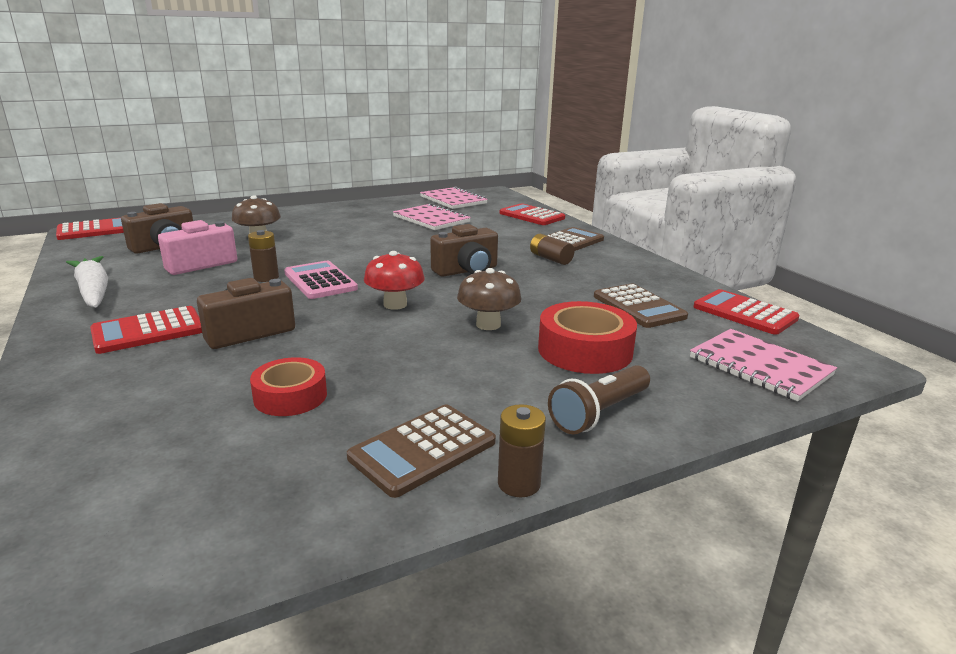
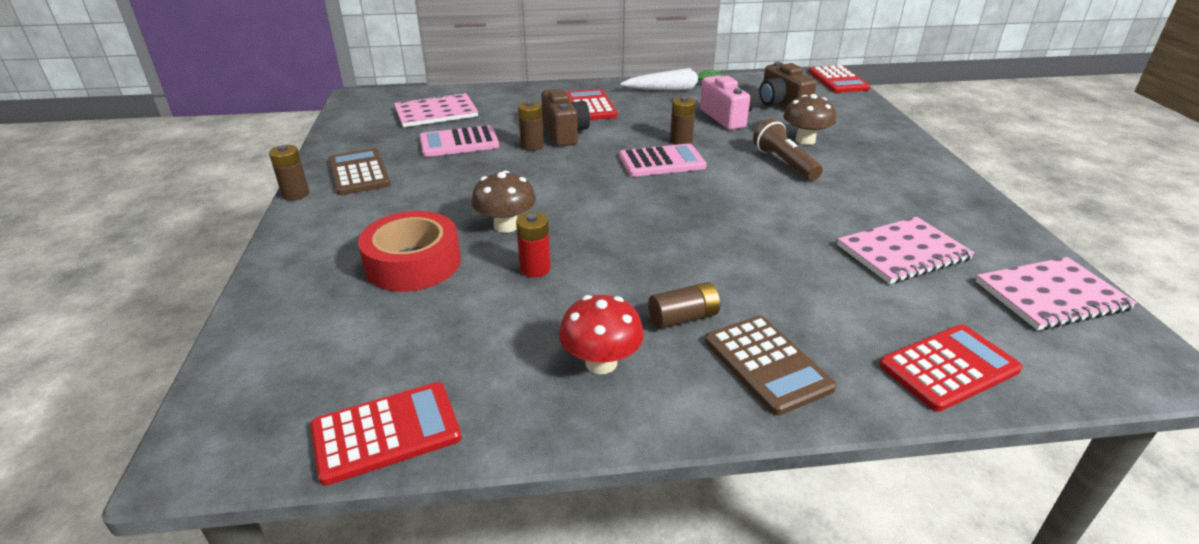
camera: 110 degrees right, 10 degrees up
(290, 396) = (459, 143): red tape -> pink calculator
(292, 345) = (532, 146): none -> brown battery
(395, 304) = (583, 189): red mushroom -> red mushroom (601, 363)
(466, 271) = (659, 241): brown camera -> none
(542, 303) = (535, 269): none -> red battery
(599, 413) = (322, 240): brown flashlight -> brown flashlight (784, 163)
(638, 307) = (476, 337): brown calculator -> none
(760, 366) = (277, 364): pink notebook -> pink notebook (436, 113)

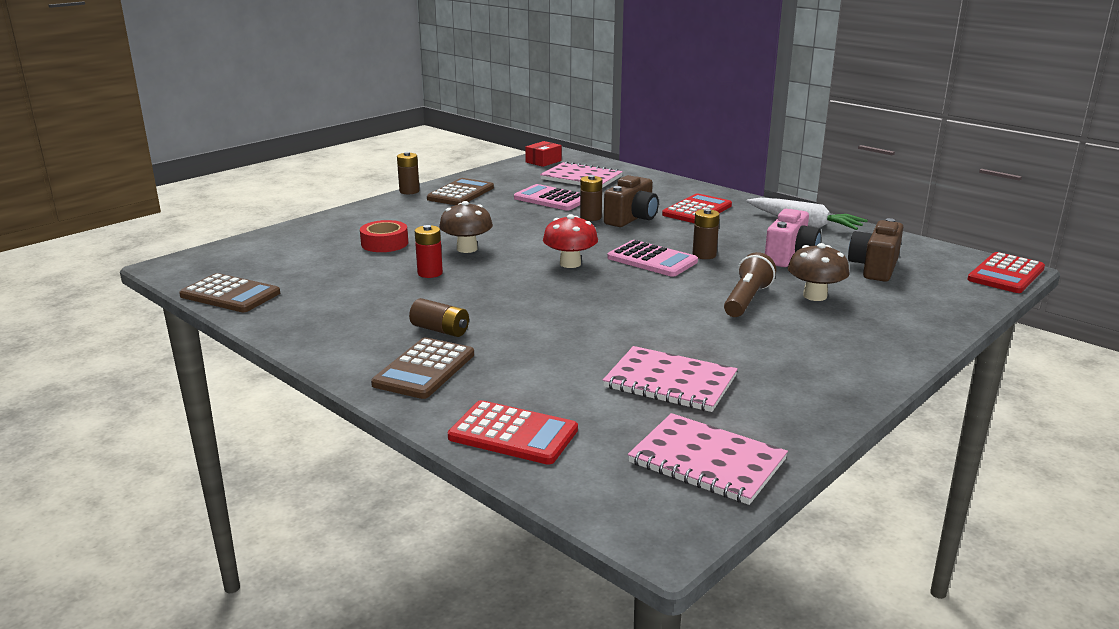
camera: 50 degrees right, 10 degrees down
(362, 109) = (543, 161): none -> red box
(386, 433) = (230, 294): red calculator -> brown calculator
(413, 263) = (384, 243): red tape -> red tape, size x0.65
(601, 363) = (357, 322): red mushroom -> red mushroom (570, 263)

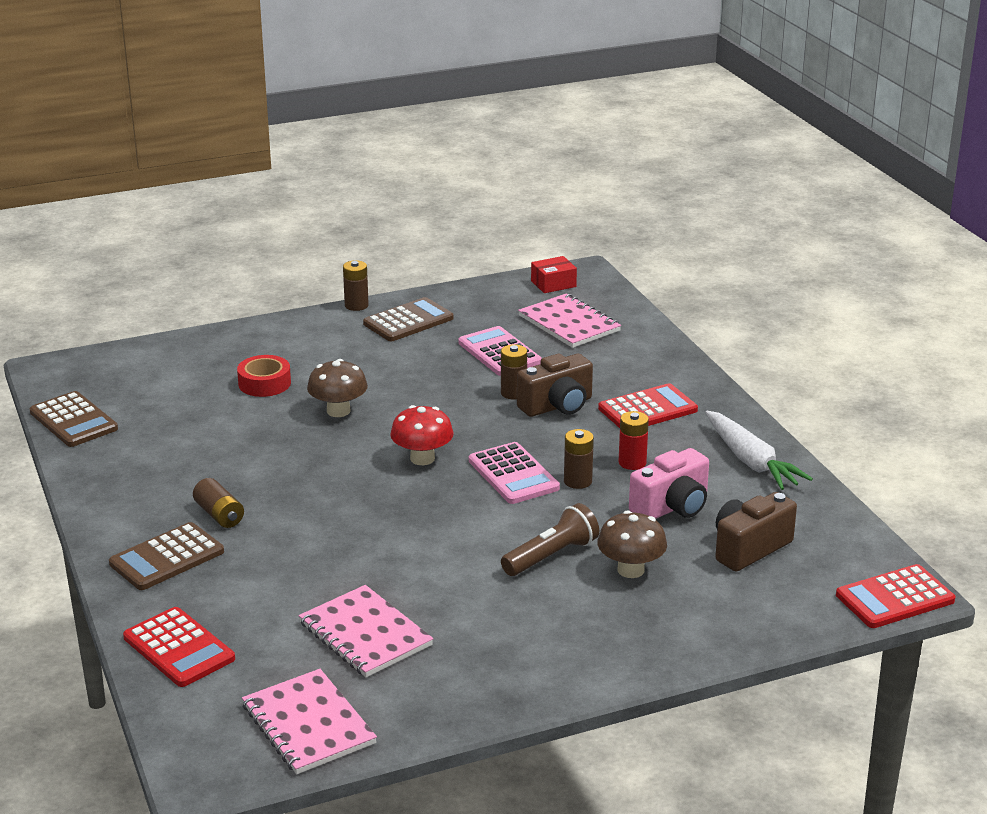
camera: 25 degrees right, 5 degrees up
(430, 273) = (273, 437): red battery -> red battery (632, 462)

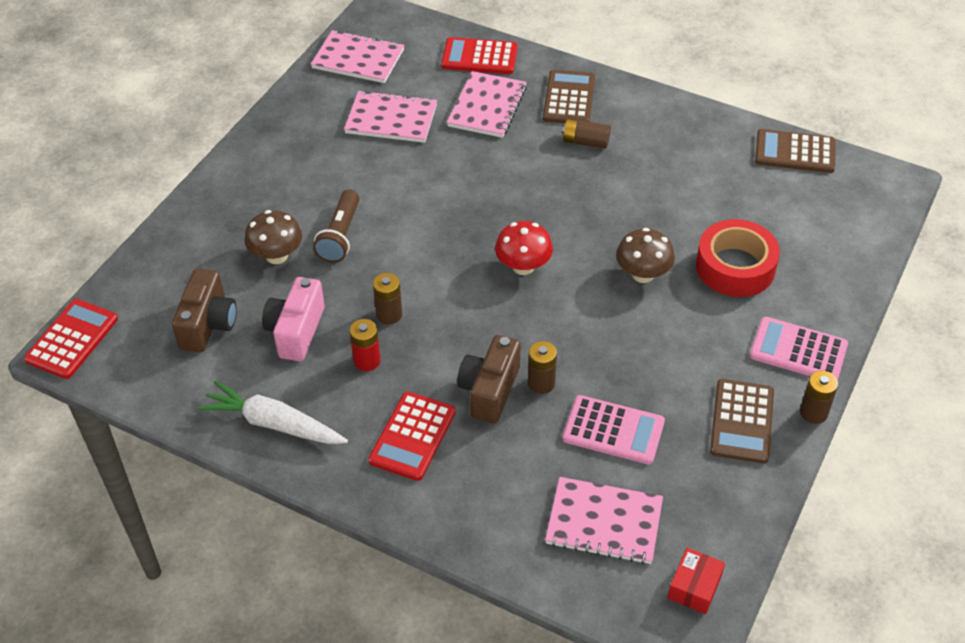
camera: 140 degrees right, 20 degrees up
(254, 593) = (487, 106): none -> pink notebook
(264, 383) = (735, 267): red tape -> red tape, size x1.54
(513, 474) = (442, 292): pink calculator -> pink calculator (798, 350)

